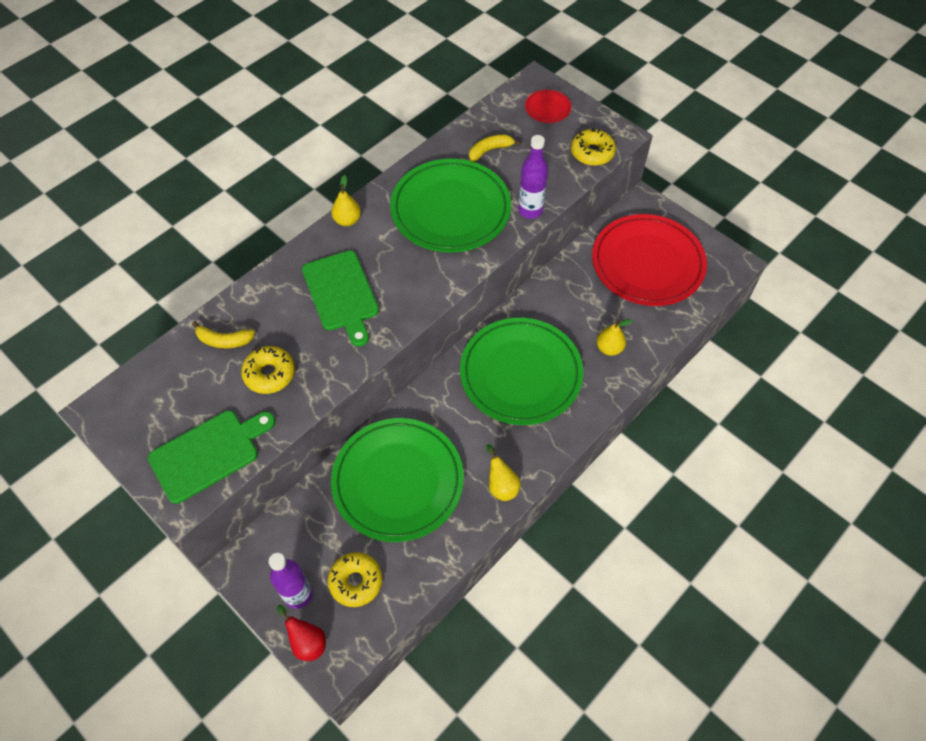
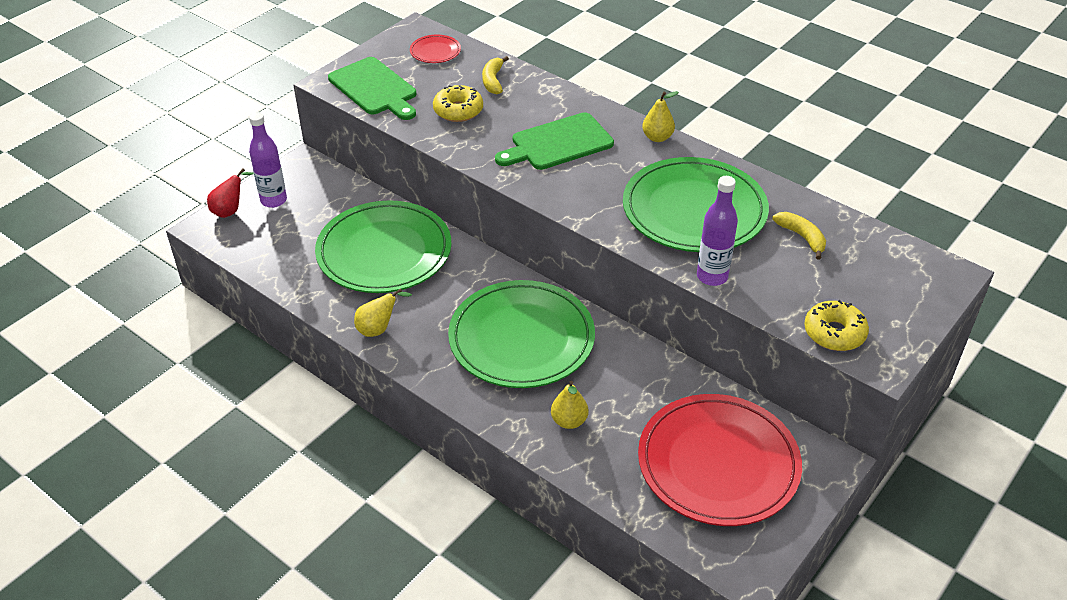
camera: 85 degrees right, 15 degrees down
(356, 581) = (282, 234): yellow donut -> none
(547, 108) = (902, 287): red plate -> red plate (435, 51)

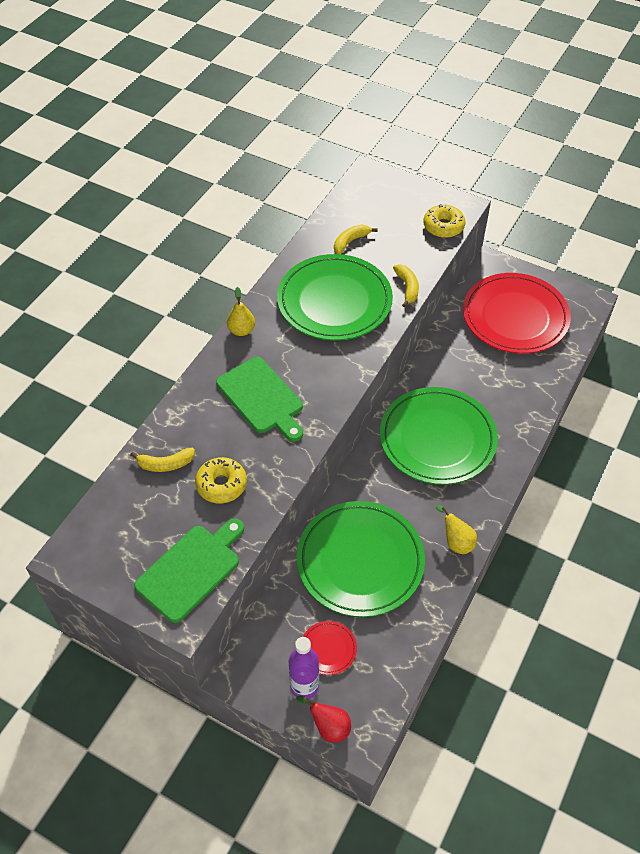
camera: 100 degrees left, 10 degrees up
(435, 51) = (113, 527): red plate -> red plate (328, 649)
(569, 421) = (508, 398): yellow pear -> none
(712, 276) = (407, 288): purple bottle -> yellow banana

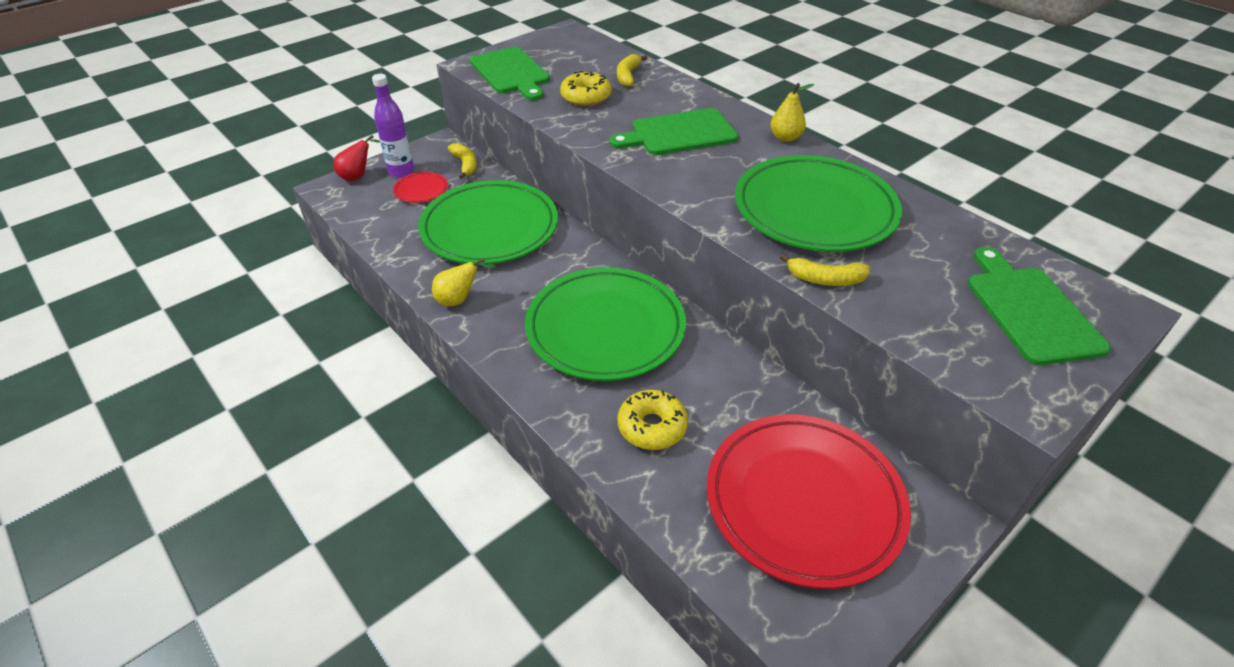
camera: 110 degrees right, 10 degrees down
(350, 242) = (938, 249): yellow banana -> yellow banana (465, 165)
(389, 206) = (1030, 310): none -> green cutting board
(443, 226) = (972, 361): yellow donut -> yellow donut (652, 426)

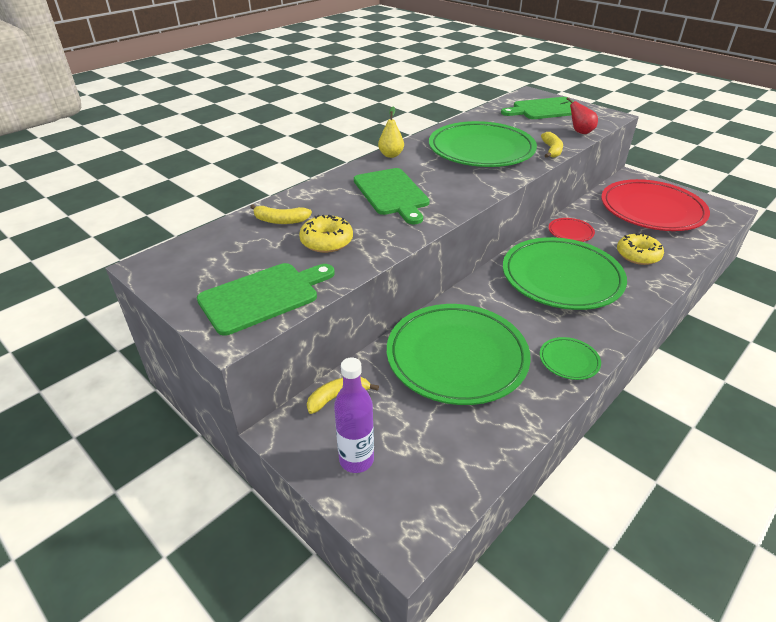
camera: 95 degrees left, 5 degrees down
(358, 176) = (371, 510): red pear -> red pear (579, 131)
(421, 190) = (397, 428): red plate -> red plate (570, 232)
(459, 300) = (569, 360): yellow pear -> green plate

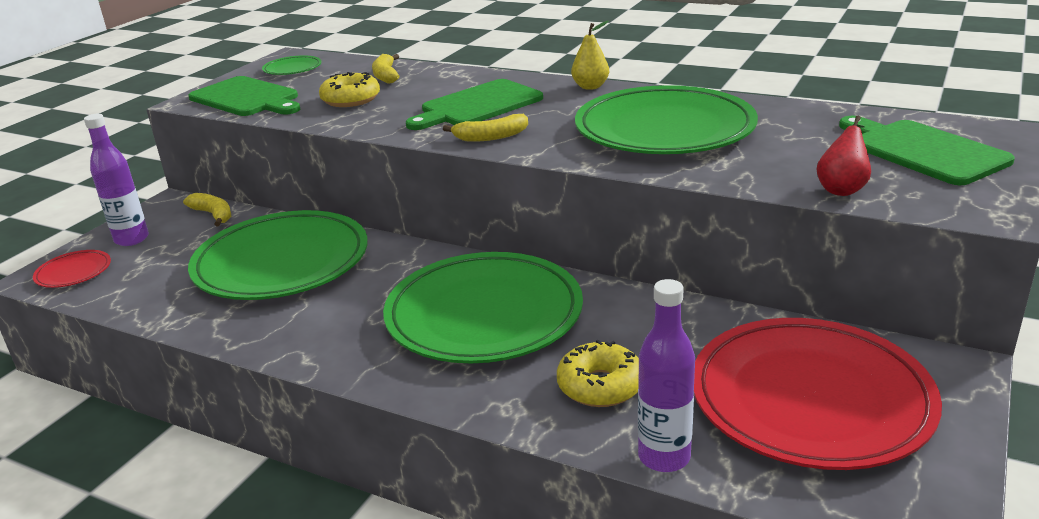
camera: 75 degrees right, 10 degrees down
(552, 150) = (720, 175): yellow banana -> yellow banana (491, 137)
(569, 360) = (285, 337): green plate -> green plate (292, 69)
(570, 232) = (635, 310): red plate -> red plate (73, 272)
(693, 251) = (664, 457): none -> purple bottle

